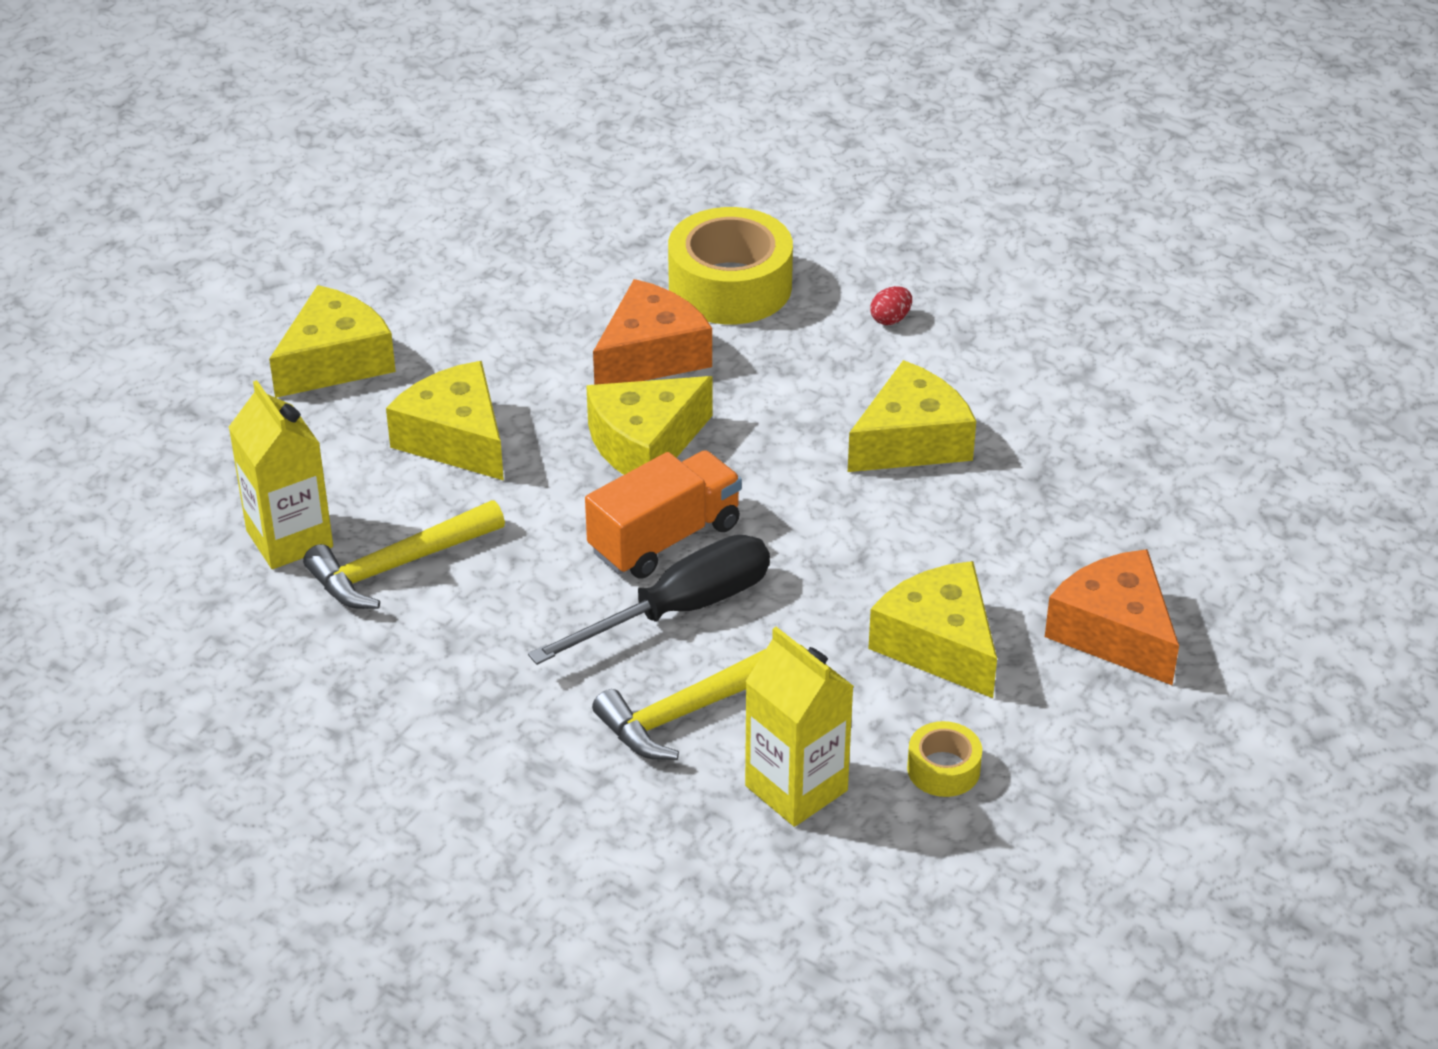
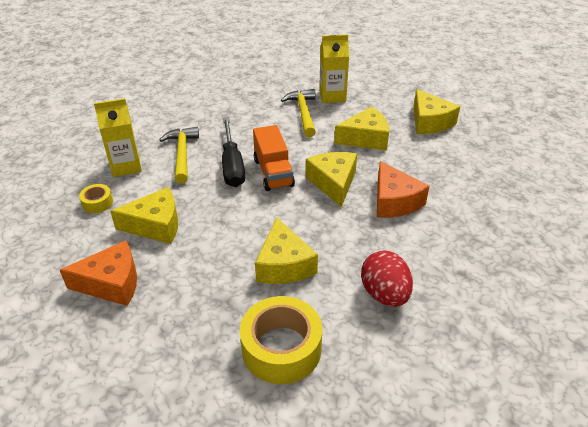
camera: 115 degrees right, 0 degrees up
(730, 286) = (439, 243): yellow tape -> yellow tape (281, 348)
(890, 319) = (384, 294): red egg -> red egg, size x2.27

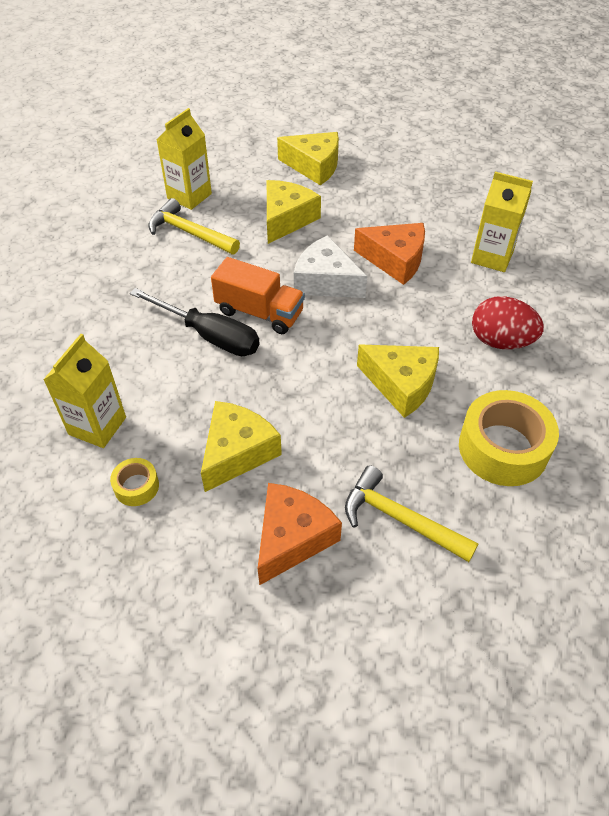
camera: 50 degrees left, 10 degrees up
(182, 154) = (138, 365): yellow hammer -> yellow hammer (400, 519)
(333, 183) = (325, 281): yellow cheese -> white cheese
(465, 245) = (492, 257): none -> yellow carton

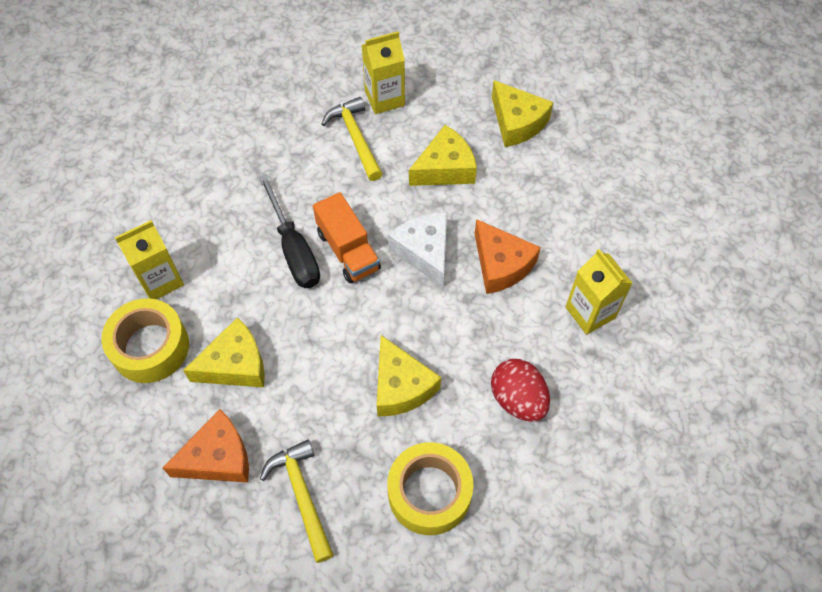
camera: 35 degrees right, 10 degrees up
(136, 486) = (150, 347): yellow tape -> yellow tape, size x2.07

